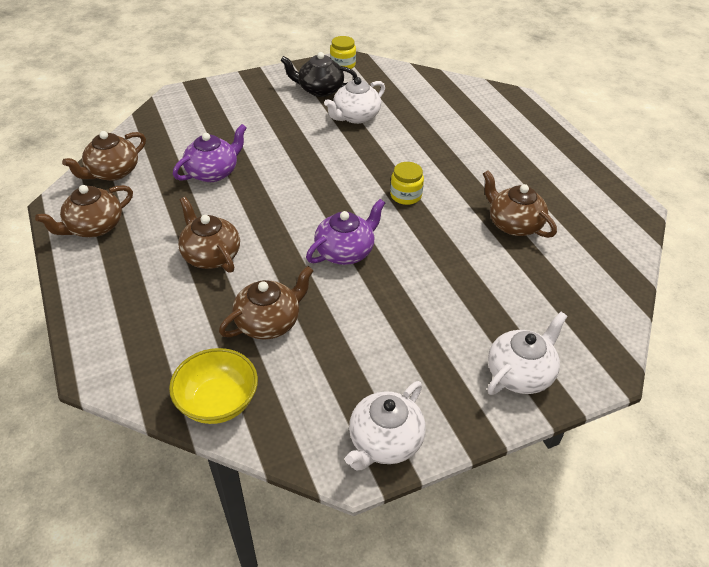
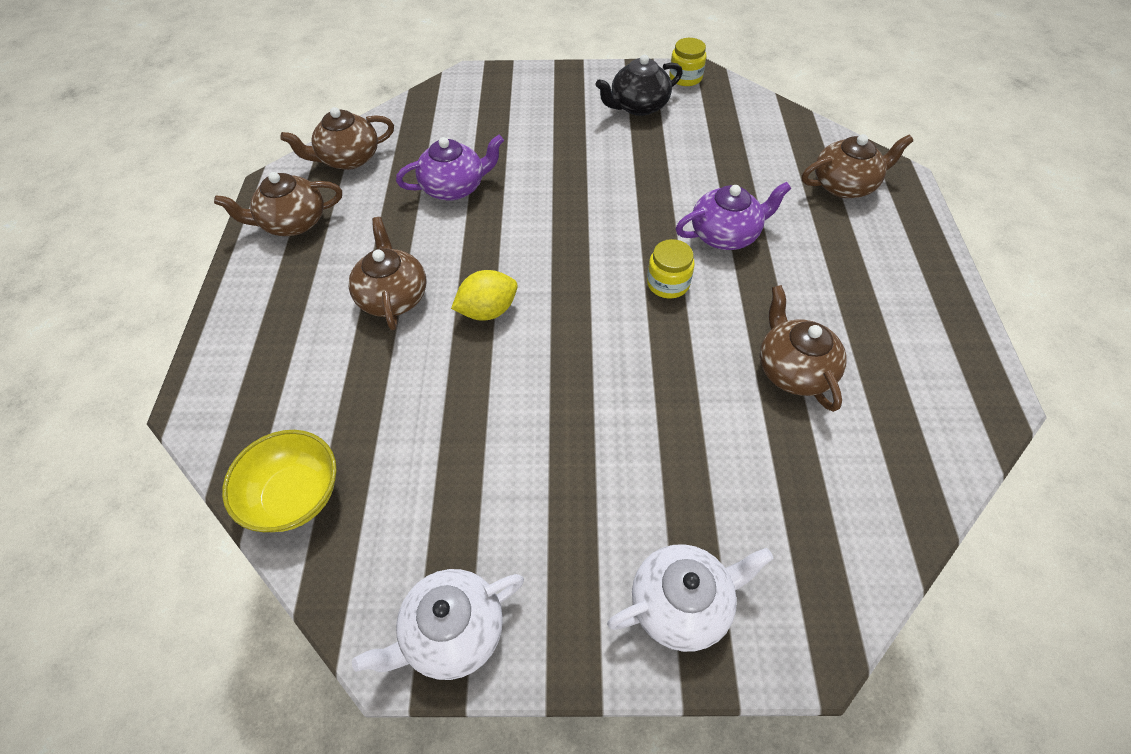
camera: 25 degrees right, 10 degrees up
(269, 322) = (408, 408): brown teapot -> brown teapot (844, 185)
(289, 245) = (488, 311): none -> yellow lemon
(319, 90) = (638, 106): black teapot -> black teapot turned 60 degrees counterclockwise
(345, 251) = (549, 341): purple teapot -> purple teapot (725, 234)
(355, 116) = (663, 154): white teapot -> none

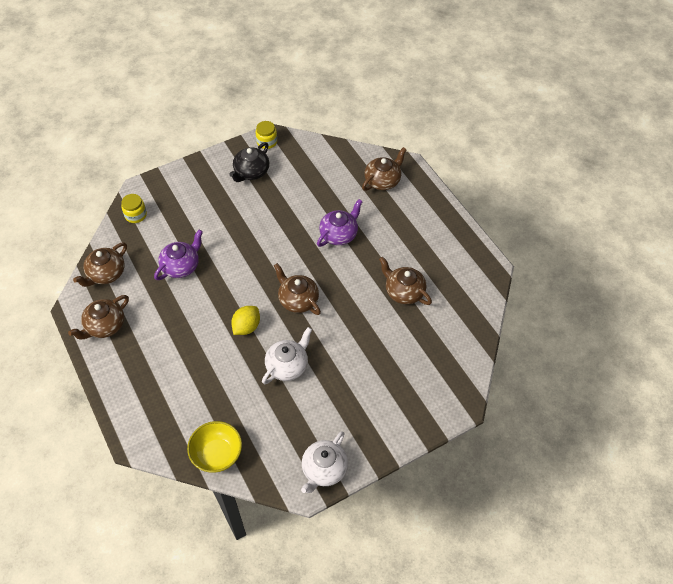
camera: 30 degrees left, 0 degrees up
(393, 296) = (192, 341): brown teapot -> brown teapot (298, 300)
(668, 283) = (326, 273): yellow jar -> yellow jar (136, 215)
(682, 603) = (407, 412): white teapot -> white teapot (288, 365)

